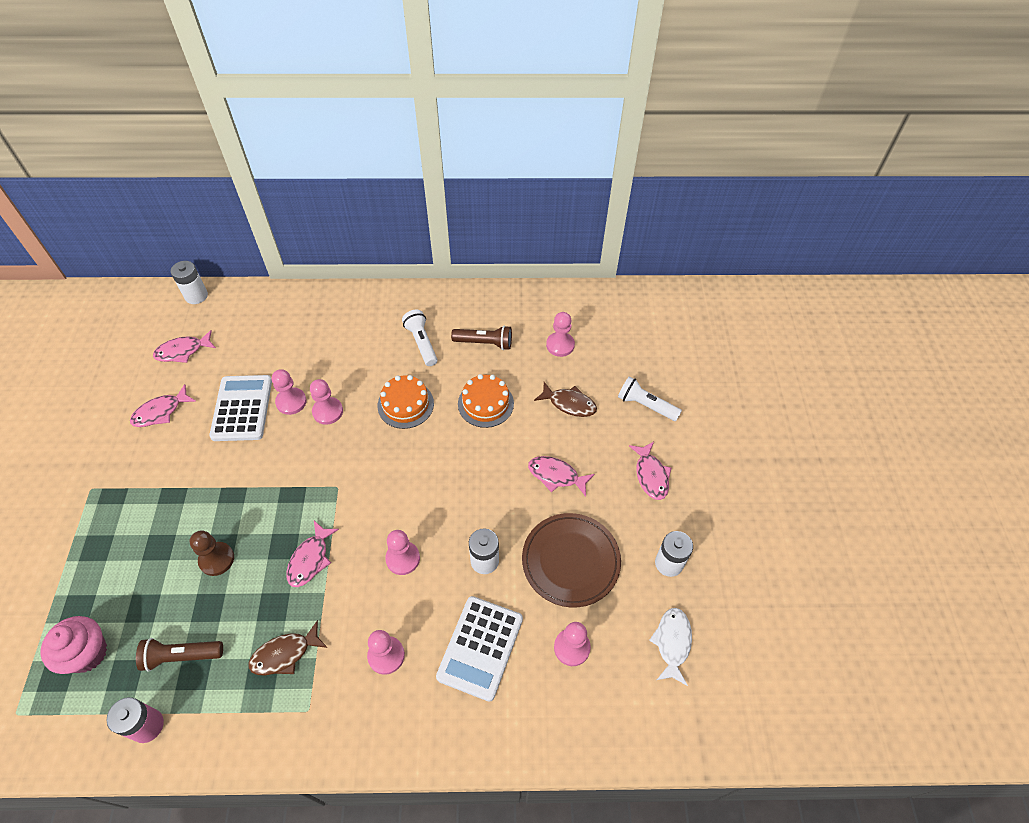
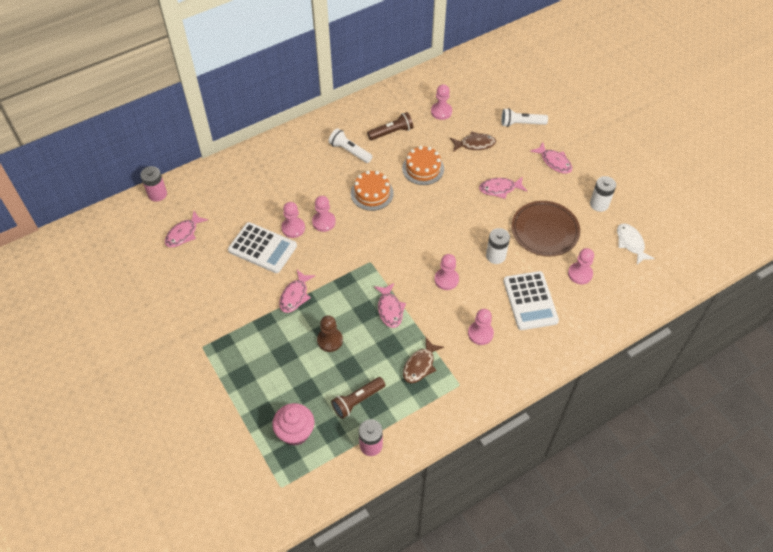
camera: 30 degrees left, 0 degrees up
(160, 412) = (206, 278): pink fish -> pink fish (295, 296)
(196, 296) = (157, 194): white battery -> pink battery
(242, 408) = (262, 248): white calculator -> white calculator turned 150 degrees clockwise

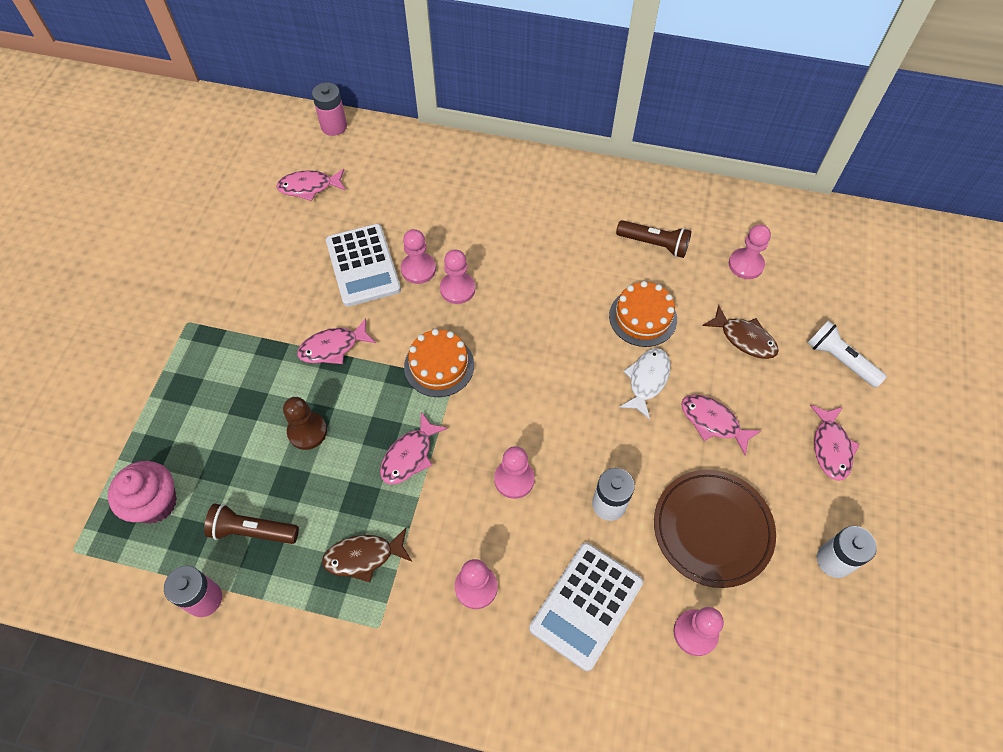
camera: 45 degrees right, 5 degrees up
(349, 151) = (579, 230): white flashlight -> none
(372, 193) = (548, 299): orange cake -> orange cake (439, 366)
(630, 243) = (820, 658): white fish -> white fish (647, 380)

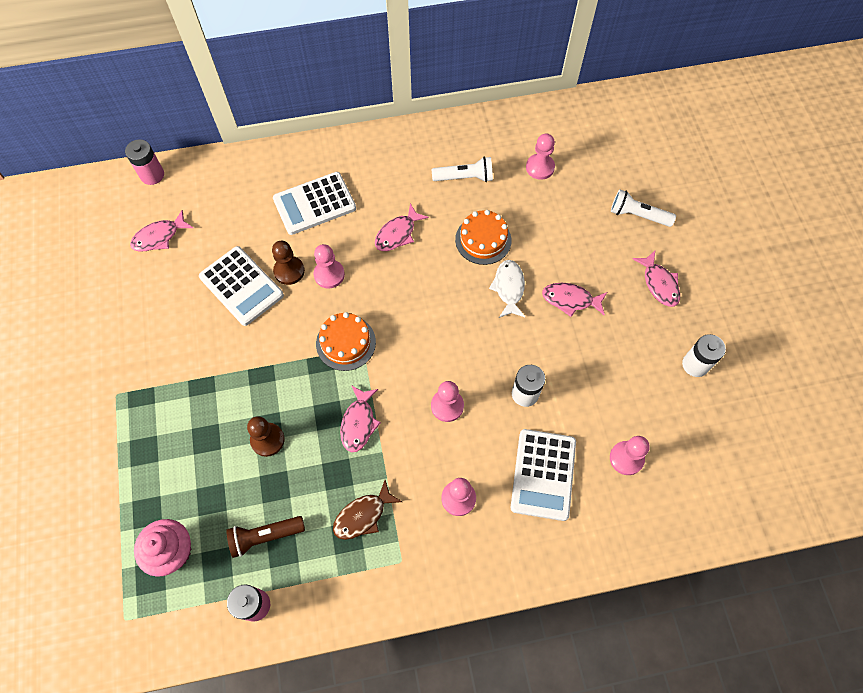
camera: 25 degrees left, 5 degrees up
(333, 347) = (252, 364): pink fish -> pink fish (397, 234)
(418, 269) = (289, 271): pink pawn -> brown pawn
(479, 212) = (314, 204): none -> white calculator
(654, 244) = (464, 177): brown flashlight -> white flashlight
(712, 529) = (605, 379): brown plate -> none
(744, 338) = (564, 226): brown fish -> none

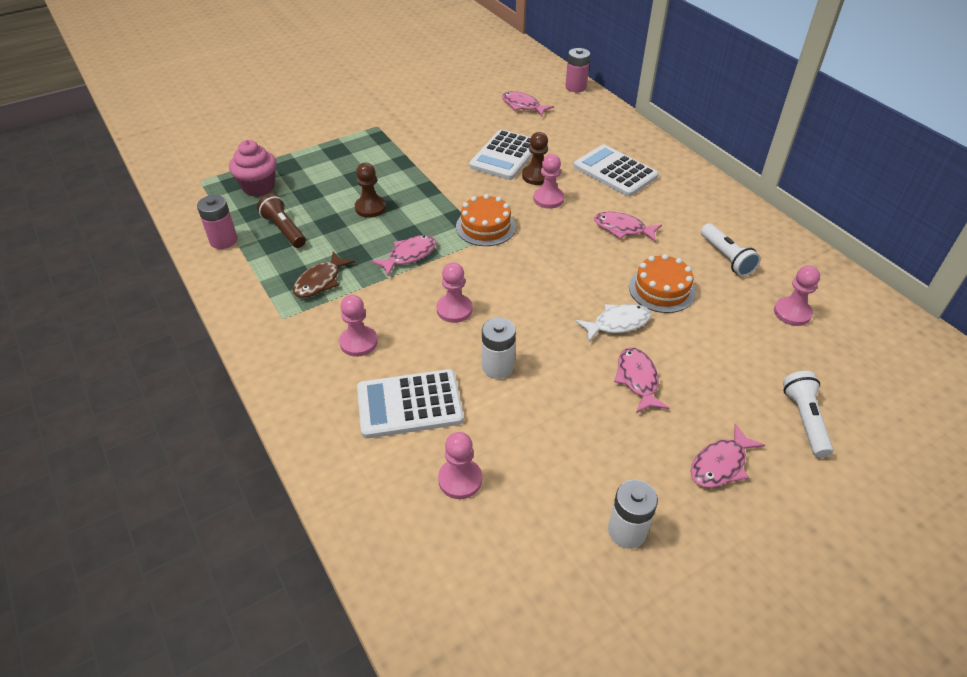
camera: 70 degrees right, 20 degrees down
(358, 423) = (409, 255): pink fish -> pink fish turned 150 degrees clockwise
(363, 515) = (320, 281): brown fish -> brown fish turned 90 degrees counterclockwise

